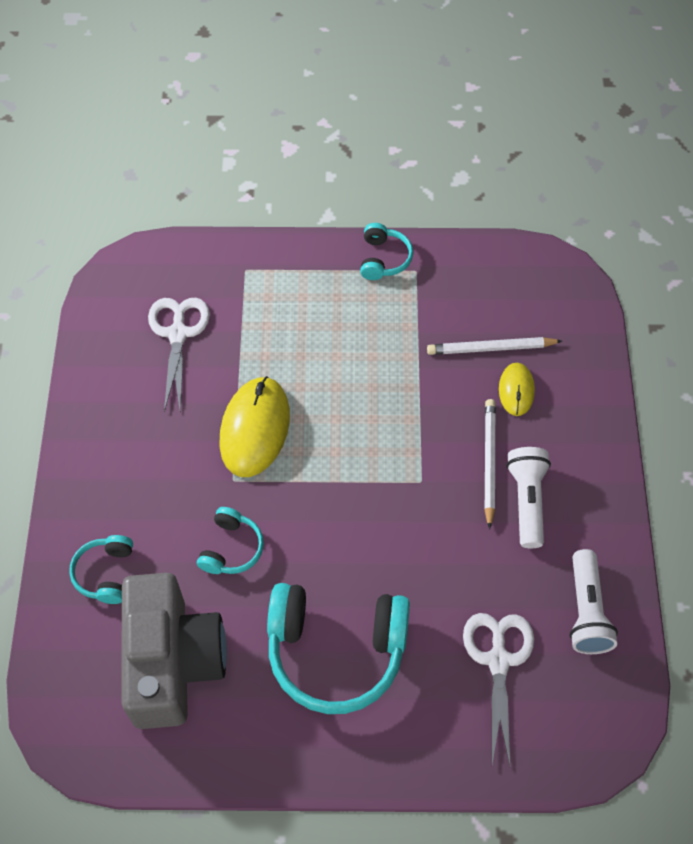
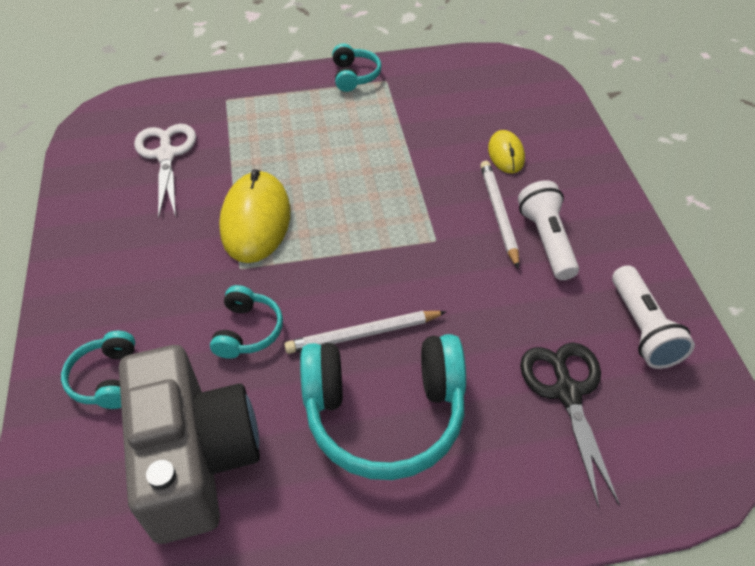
camera: 10 degrees left, 10 degrees down
(491, 348) = (472, 126): white pencil -> white pencil (363, 334)
(498, 660) = (567, 392): white scissors -> black scissors

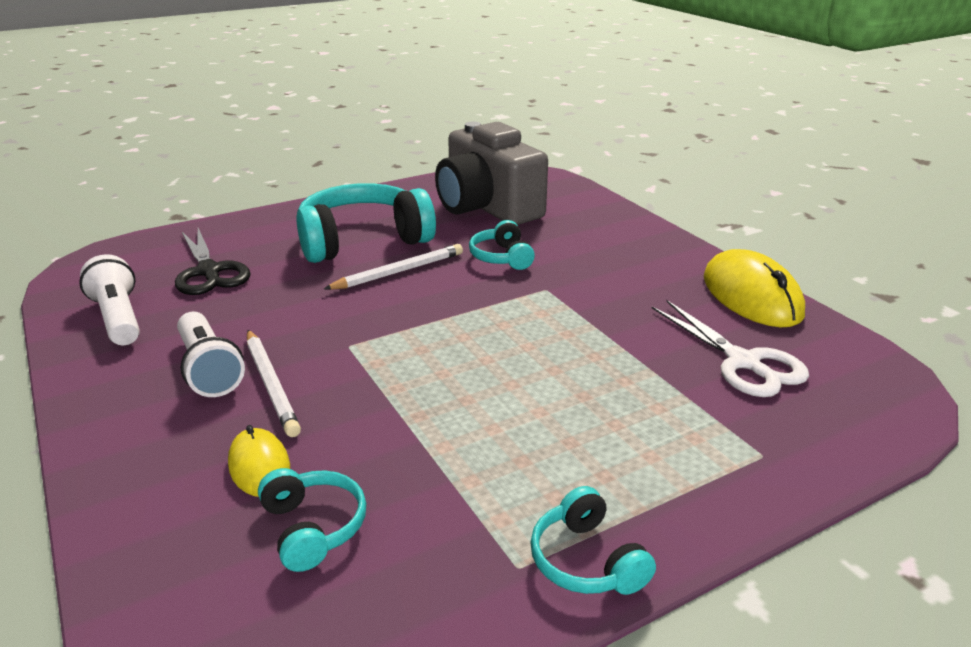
camera: 160 degrees right, 20 degrees down
(106, 378) = (586, 222): turquoise headphones -> turquoise headphones (313, 527)
(256, 220) = (565, 324): yellow mouse -> yellow mouse (751, 296)

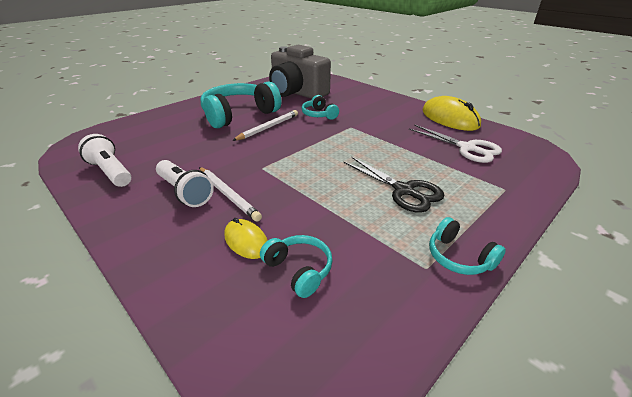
camera: 15 degrees left, 5 degrees up
(209, 272) = (156, 140): black scissors -> black scissors (404, 190)

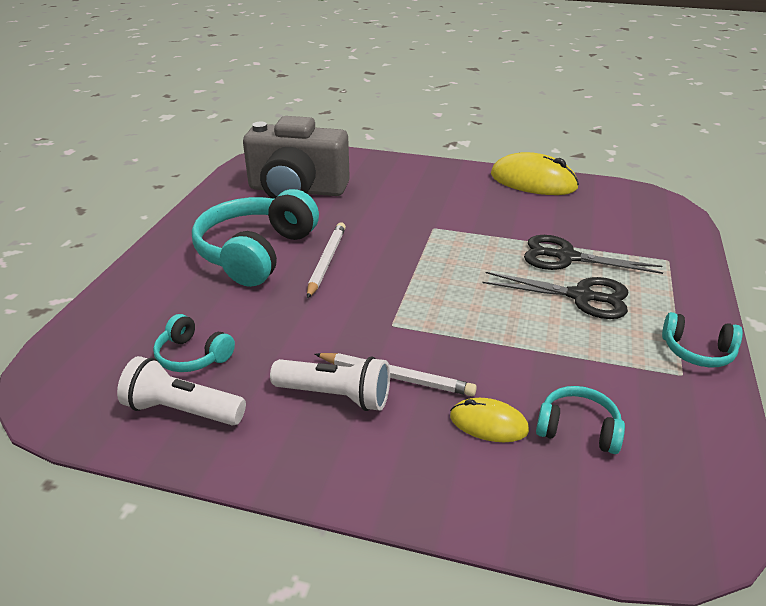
camera: 30 degrees left, 0 degrees up
(319, 115) = (372, 220): turquoise headphones -> turquoise headphones (193, 356)
(421, 165) = (566, 257): none -> black scissors
(467, 148) = (589, 219): white scissors -> none

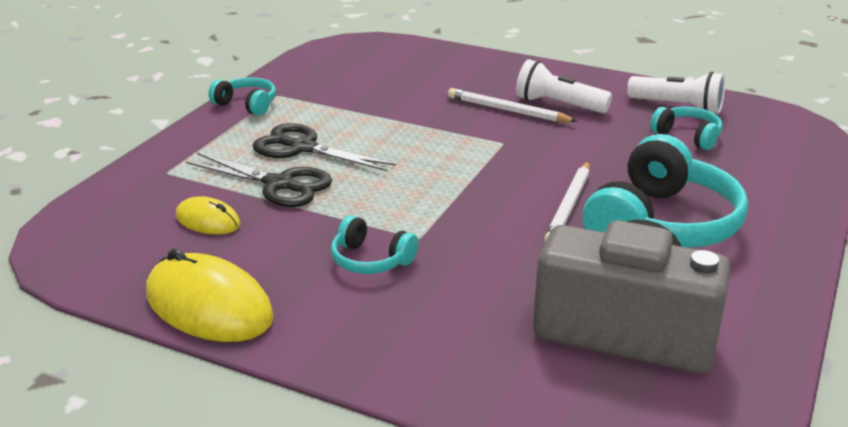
camera: 170 degrees left, 5 degrees down
(488, 423) = (447, 84): yellow mouse -> yellow mouse (208, 220)
(578, 429) = (386, 78): turquoise headphones -> turquoise headphones (370, 260)

